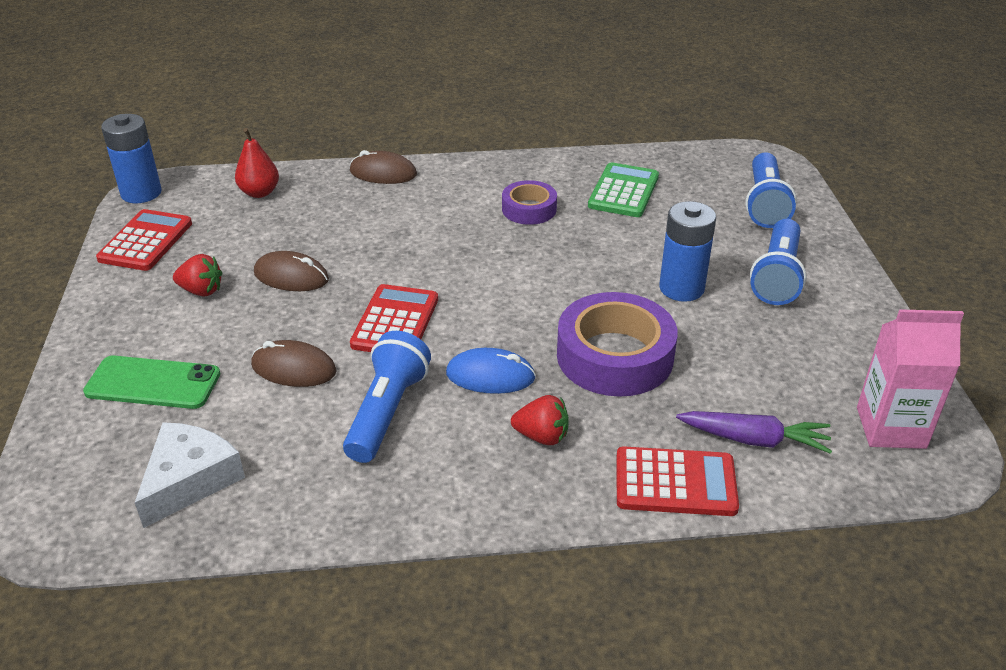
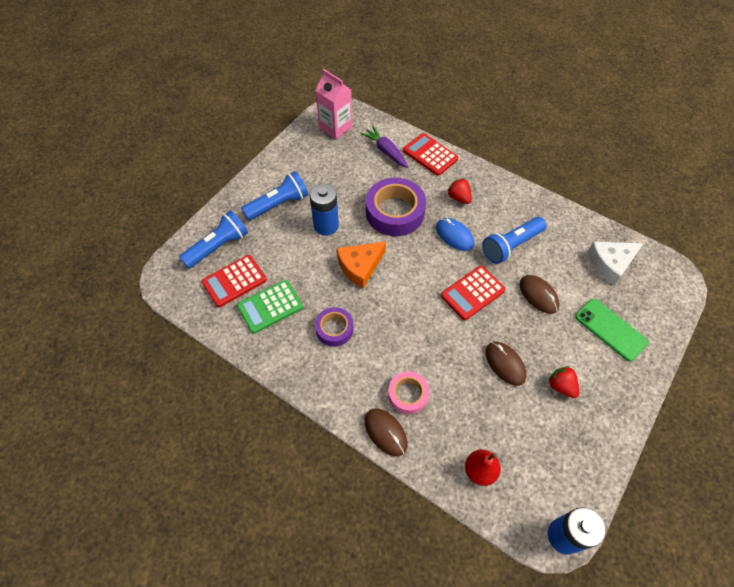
camera: 140 degrees left, 20 degrees up
(146, 241) = (579, 464): red calculator -> red calculator (234, 281)
(387, 204) = (408, 394): none -> pink tape
(576, 272) = (360, 266): none -> orange cheese

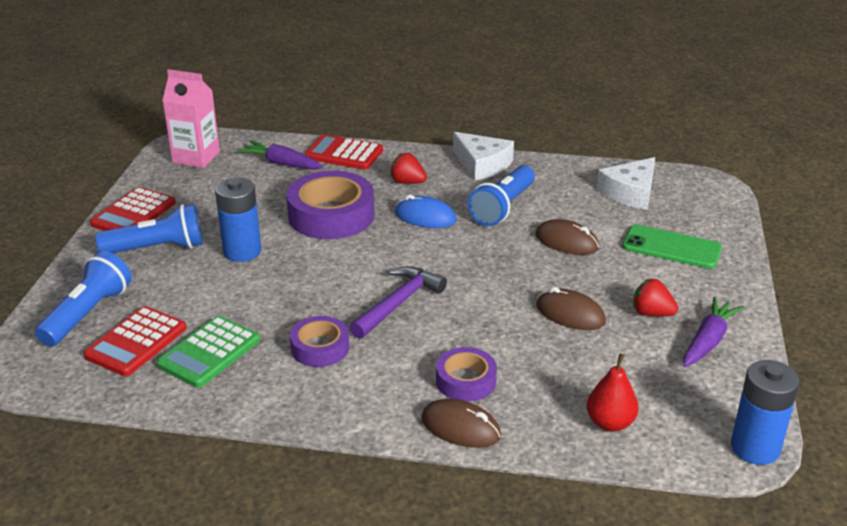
camera: 25 degrees left, 25 degrees down
(278, 204) = (157, 248): blue flashlight -> blue flashlight turned 45 degrees clockwise
(360, 266) = (317, 277): orange cheese -> none
(399, 309) = (399, 303): none -> purple hammer
(408, 394) = (465, 381): pink tape -> purple tape
(472, 293) = (484, 262): red calculator -> red calculator (133, 213)
(518, 197) = (482, 164): none -> white cheese
(587, 428) = (708, 340): none -> purple carrot

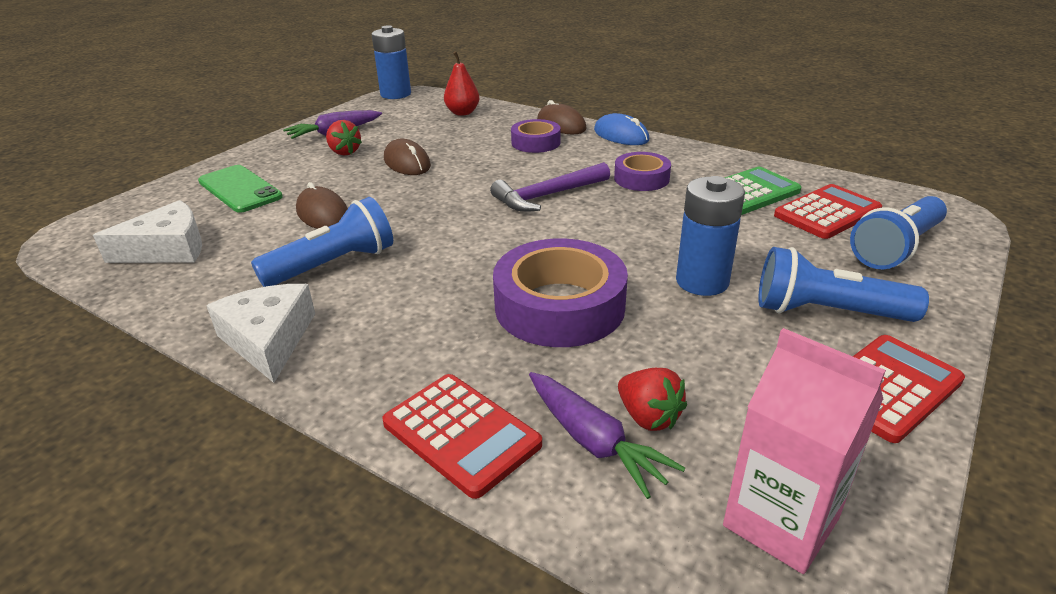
camera: 155 degrees left, 0 degrees up
(407, 182) = (409, 335): red strawberry -> red strawberry (648, 417)
(425, 217) = (438, 275): blue mouse -> blue mouse (621, 135)

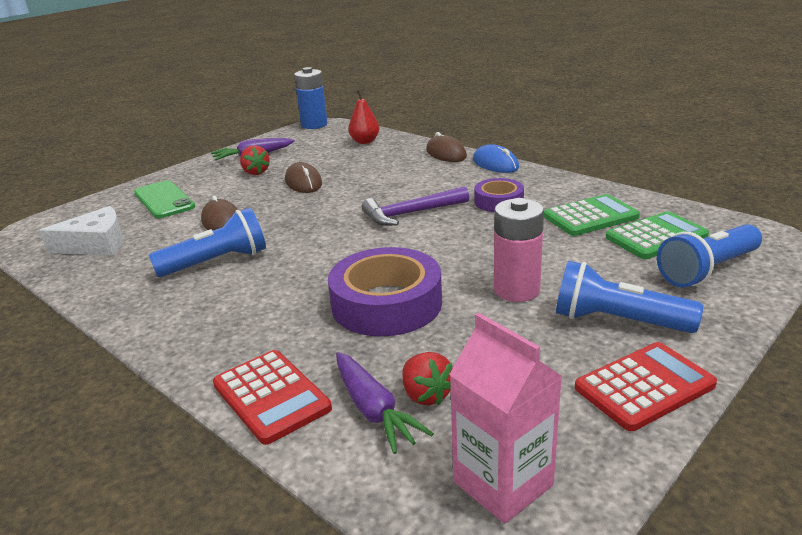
camera: 10 degrees right, 5 degrees down
(268, 340) = (149, 316): white cheese -> none
(535, 142) = (418, 168): purple tape -> none
(702, 281) = (516, 290): blue battery -> pink battery
(827, 213) = (656, 237): red calculator -> green calculator

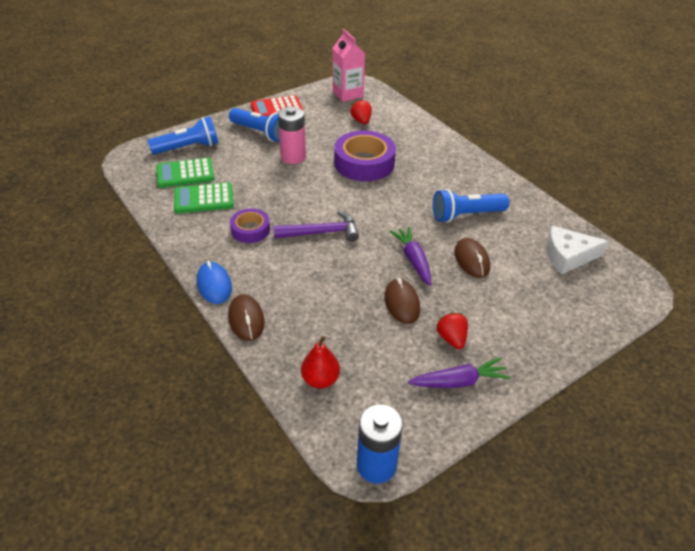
camera: 170 degrees left, 15 degrees up
(164, 200) = (536, 308): green phone -> none
(271, 396) = (425, 131): red calculator -> none
(374, 410) = (383, 119): purple carrot -> purple carrot (413, 260)

